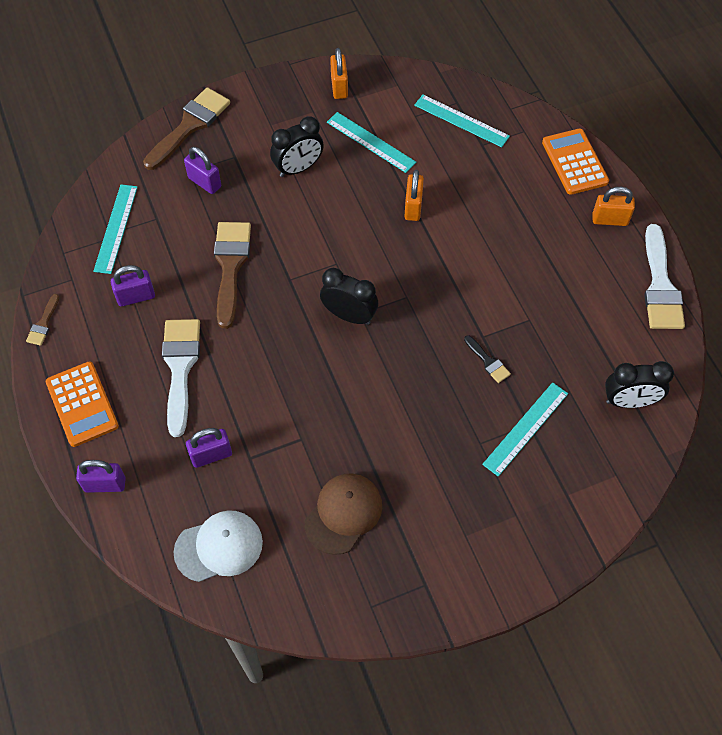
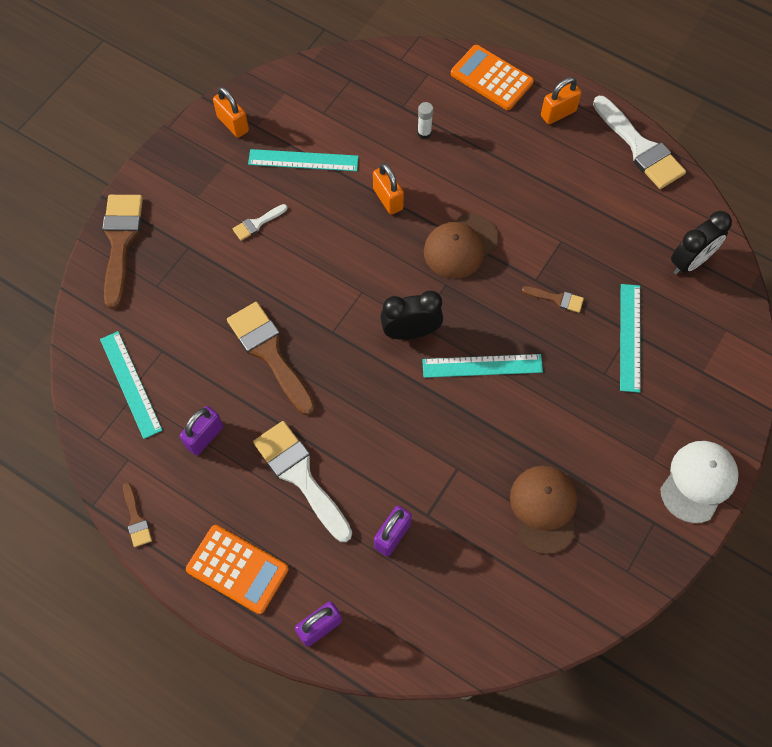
camera: 35 degrees left, 5 degrees up
(204, 182) = (180, 288): purple padlock -> none
(219, 547) = (464, 611): white cap -> white cap (698, 481)
(298, 168) = (257, 223): black clock -> white brush
(442, 275) = (460, 246): none -> brown cap
(461, 120) = (367, 94): turquoise ruler -> turquoise ruler (482, 366)
(483, 174) = (424, 133): none -> white glue stick
(488, 361) = (556, 299): black brush -> brown brush

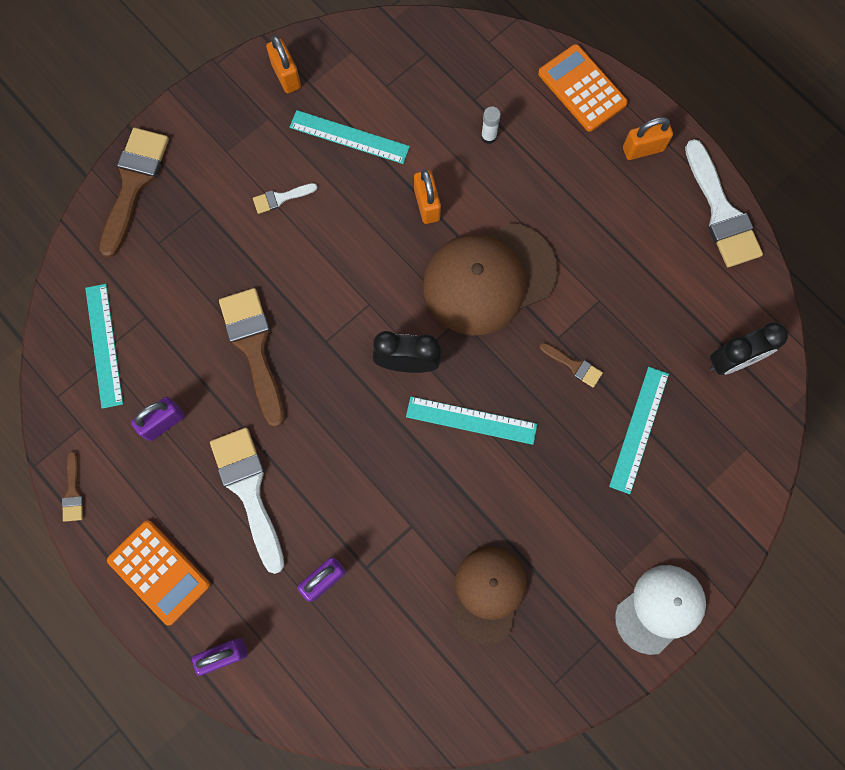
camera: 15 degrees right, 10 degrees up
(460, 246) = (489, 279): brown cap -> brown cap, size x1.54

